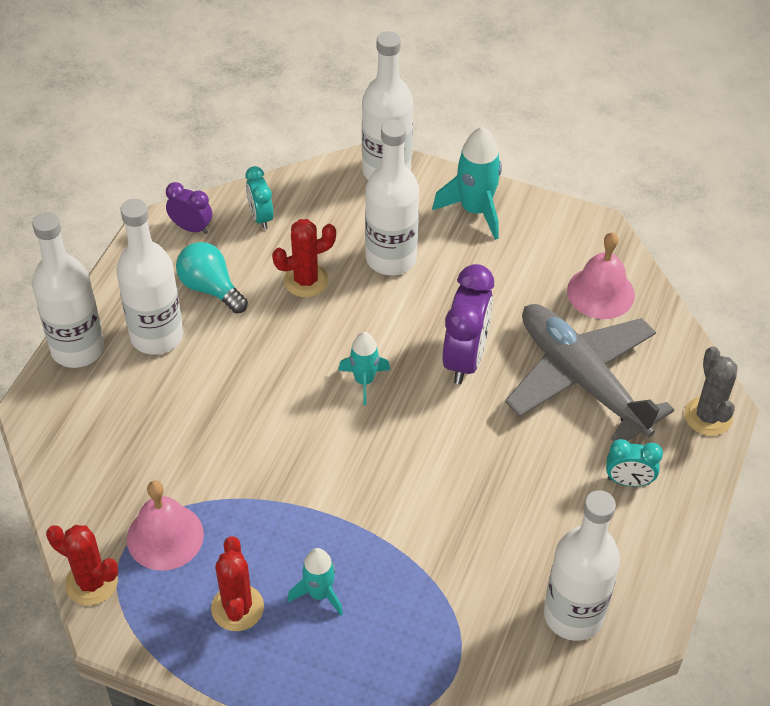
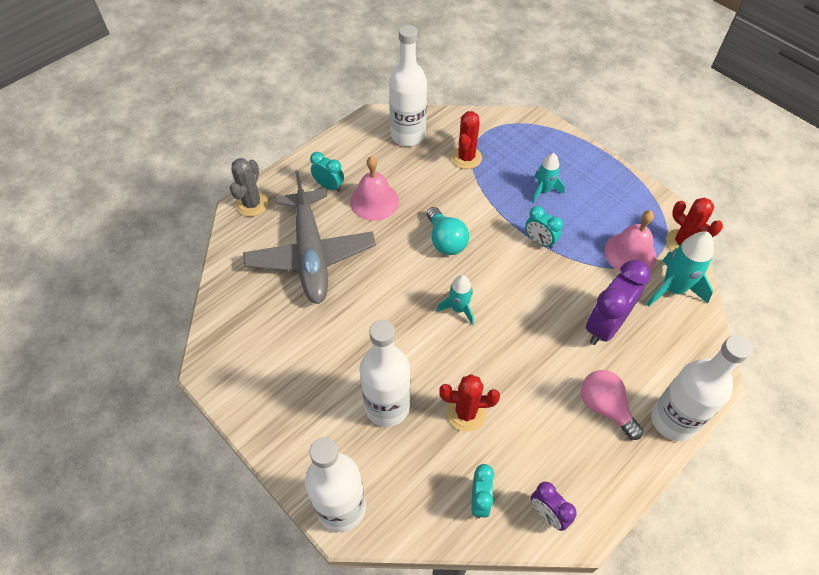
camera: 155 degrees left, 5 degrees up
(157, 336) = (605, 407): white bottle -> pink light bulb
(210, 288) = (548, 437): turquoise light bulb -> turquoise light bulb (445, 241)
(237, 608) = (594, 199): red cactus -> red cactus (466, 158)
(296, 508) = (539, 241): none -> turquoise clock
(465, 358) = (379, 298): purple clock -> purple clock (605, 326)
(475, 210) = (291, 427): turquoise rocket -> turquoise rocket (673, 289)
(600, 292) = (249, 312): pink bell -> pink bell (374, 201)

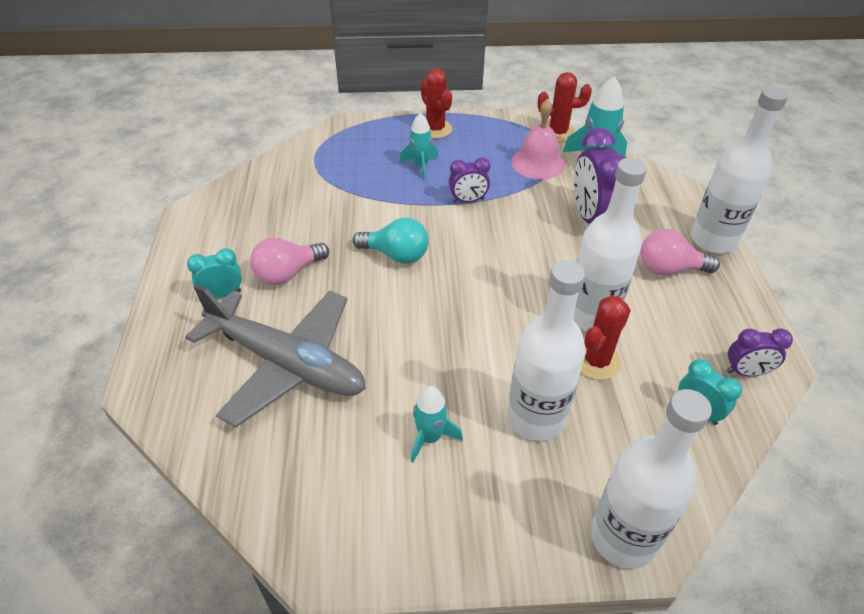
camera: 50 degrees left, 10 degrees down
(252, 204) = (153, 372): grey cactus -> none
(374, 201) = (287, 273): pink bell -> pink light bulb
(408, 135) = (246, 203): white bottle -> white bottle (591, 315)
(458, 309) = (479, 294): turquoise rocket -> turquoise rocket (430, 438)
(466, 158) = (325, 185): red cactus -> red cactus (435, 129)
(539, 241) = (468, 200): turquoise clock -> purple clock

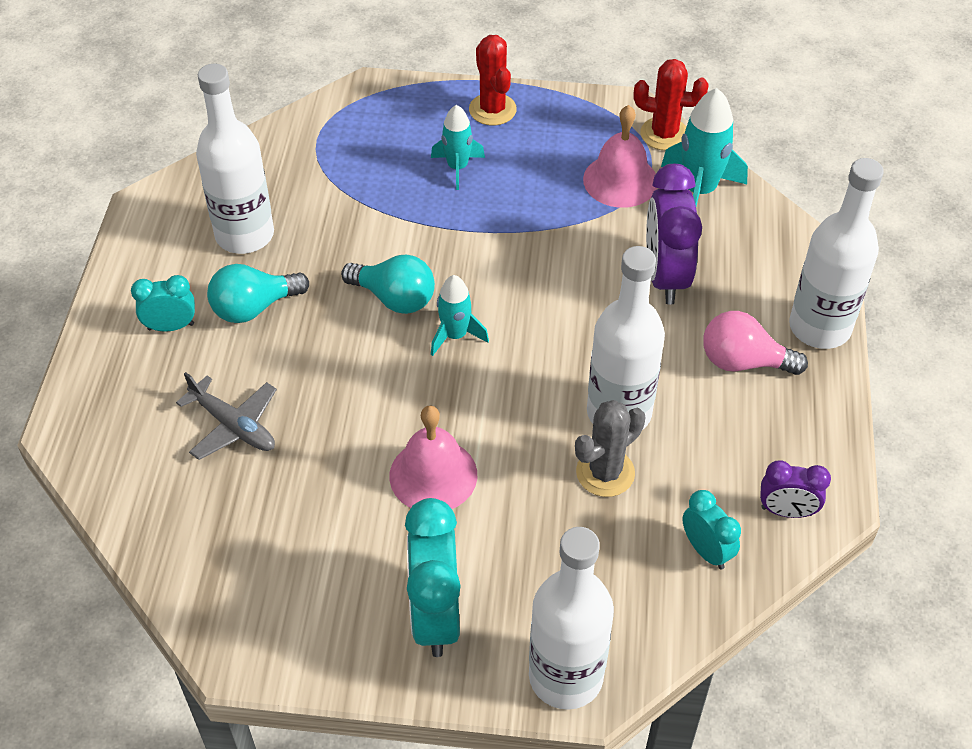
camera: 10 degrees right, 5 degrees up
(286, 363) = (233, 426): grey plane -> grey plane, size x0.51
(287, 273) = (254, 308): pink light bulb -> turquoise light bulb
(430, 438) = (380, 537): turquoise rocket -> turquoise rocket (455, 335)
(460, 381) = (433, 475): none -> pink bell
(468, 200) = (508, 229): purple clock -> none
(494, 499) = (435, 615): none -> turquoise clock
(536, 418) = (509, 531): white bottle -> white bottle (245, 235)
(596, 361) = (605, 473): red cactus -> grey cactus

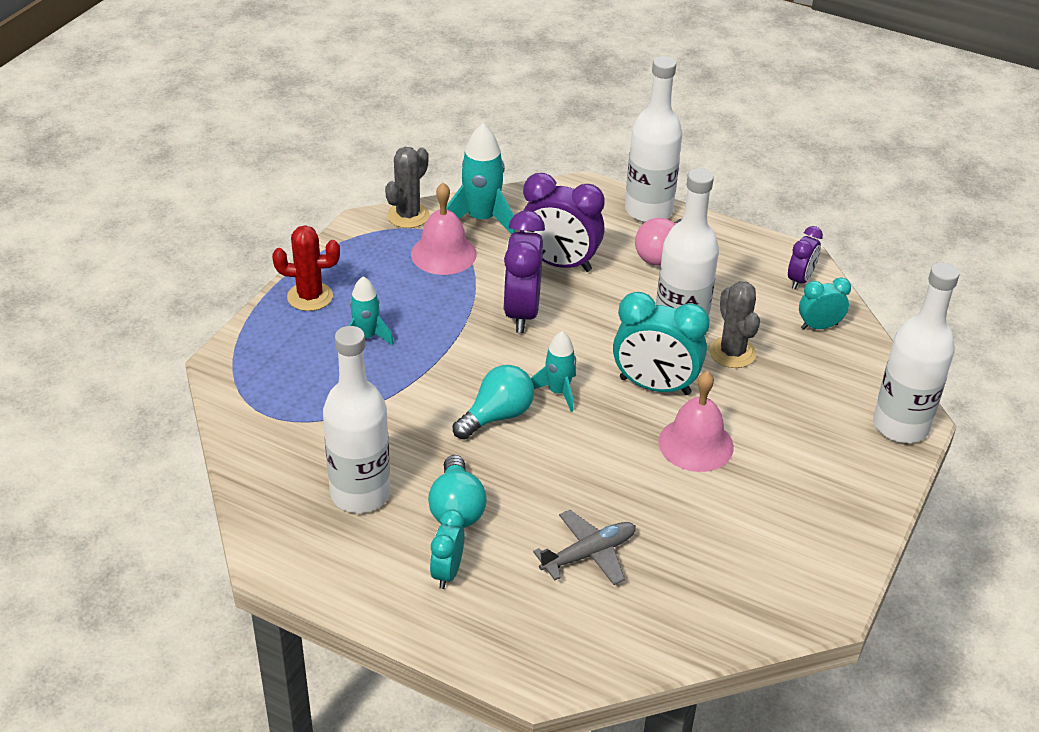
camera: 70 degrees left, 10 degrees down
(435, 615) = (827, 479): turquoise clock -> turquoise clock (655, 386)
(564, 270) = (522, 312): none -> purple clock
(664, 134) = (408, 216): red cactus -> grey cactus

